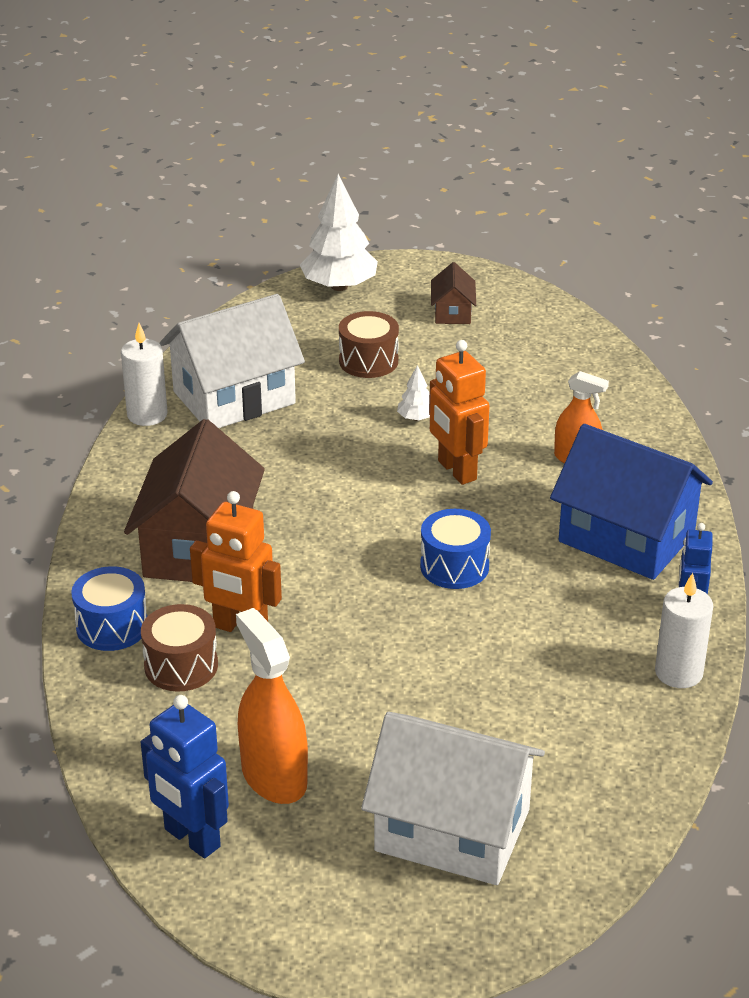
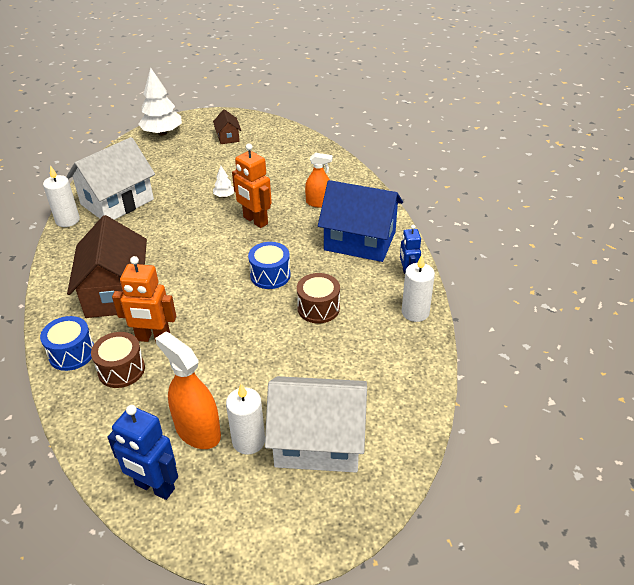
camera: 15 degrees left, 5 degrees up
(346, 807) = (248, 441): none -> white candle
(368, 361) = (189, 169): brown drum -> brown drum (318, 308)

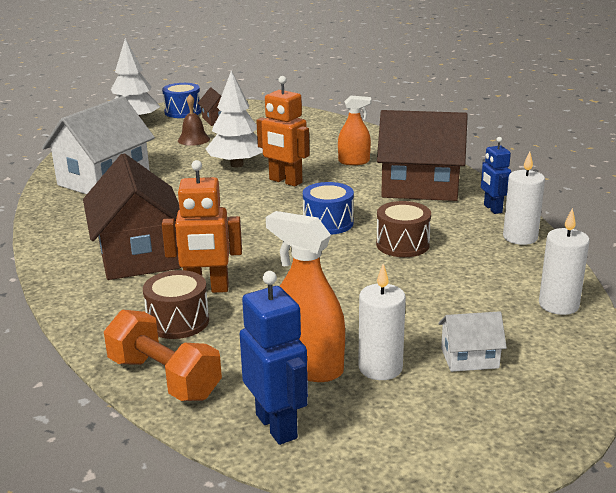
camera: 10 degrees left, 15 degrees down
(67, 220) = (46, 199): white candle -> white candle (558, 305)
(72, 353) = (103, 313): blue drum -> blue drum (183, 112)
(93, 427) = (164, 378): none -> orange dumbbell
(154, 487) = (277, 426): blue robot -> blue robot turned 135 degrees counterclockwise
(201, 160) = (193, 139): none -> brown bell
(224, 196) = (237, 165): white tree -> white tree, size x2.17
(318, 441) = (469, 358): white house -> white house, size x0.46
(360, 241) = (420, 187): blue house -> brown house

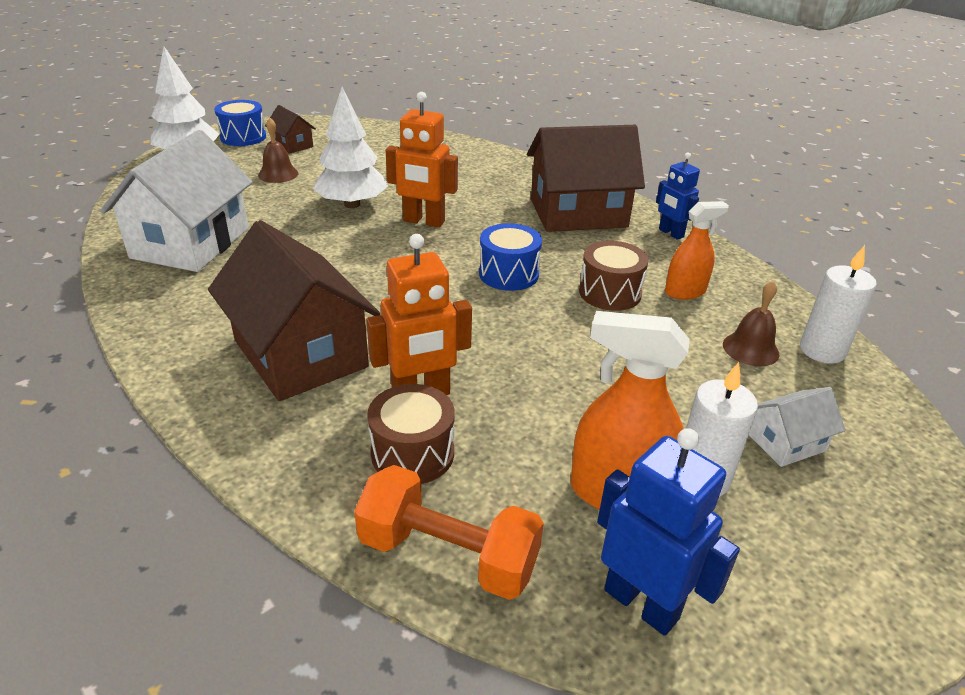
camera: 20 degrees left, 10 degrees up
(354, 161) = (485, 187): orange spray bottle -> orange spray bottle (685, 292)
(493, 296) = (750, 349): none -> brown bell
(520, 237) = (723, 267): white candle -> none

